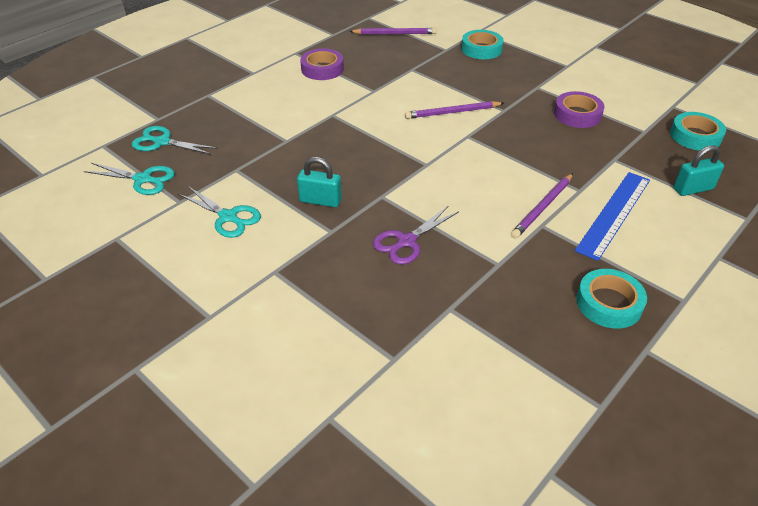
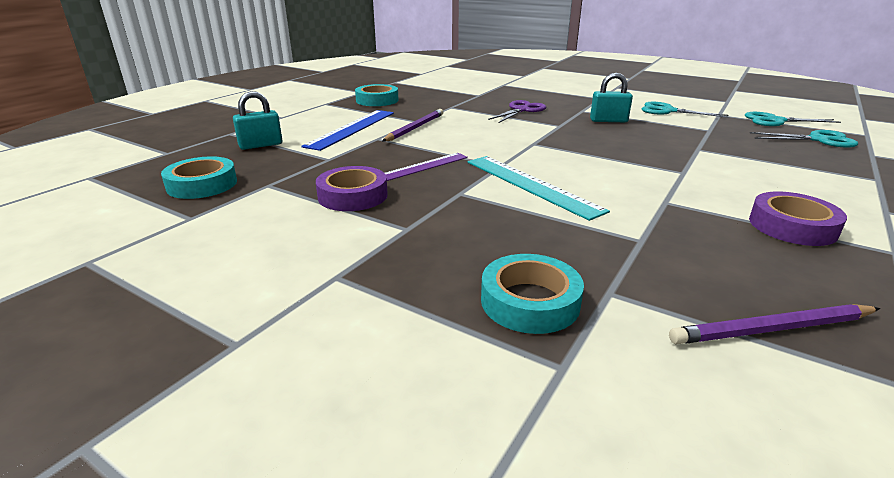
camera: 170 degrees right, 15 degrees down
(452, 112) = (530, 185): purple pencil -> turquoise ruler
(530, 140) = (423, 166): none -> purple ruler

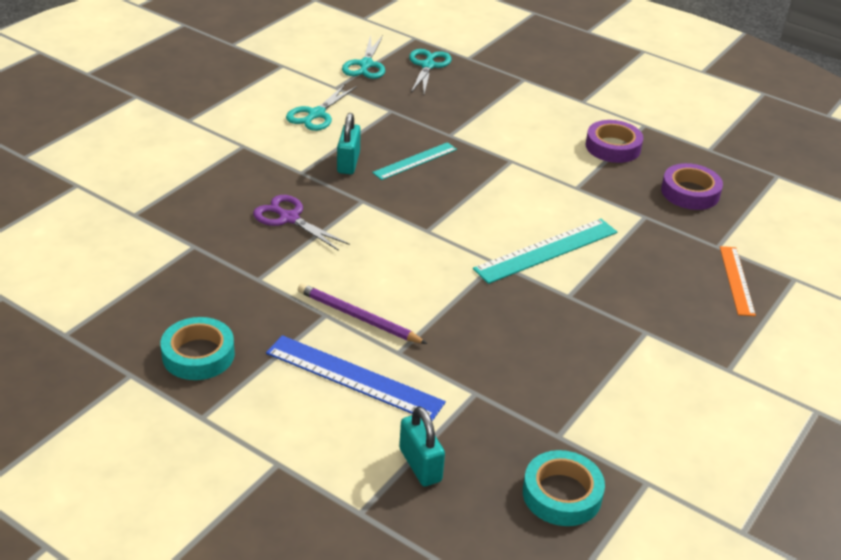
camera: 90 degrees left, 10 degrees up
(353, 196) = (581, 367): purple tape -> purple tape (690, 192)
(423, 166) = (500, 316): purple ruler -> none
(530, 301) = (736, 280): turquoise tape -> orange ruler
(636, 138) = (415, 161): none -> turquoise ruler
(772, 329) = (740, 199): purple pencil -> none

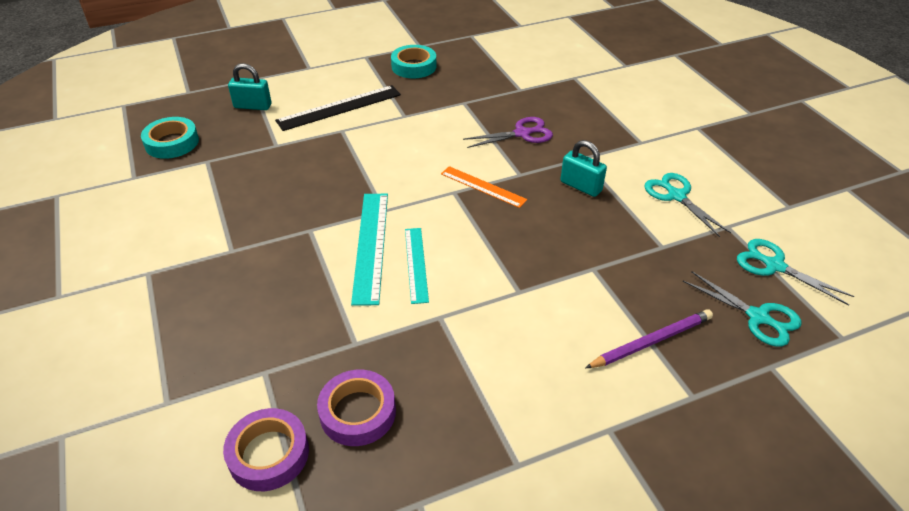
camera: 125 degrees right, 5 degrees up
(354, 377) = (339, 108): blue ruler -> black ruler
(358, 317) = (388, 126): purple pencil -> purple pencil (651, 341)
(415, 161) = (560, 225): turquoise ruler -> turquoise ruler (416, 264)
(613, 147) = (490, 395): purple tape -> purple tape (268, 454)
(736, 280) = (213, 351): orange ruler -> orange ruler (483, 186)

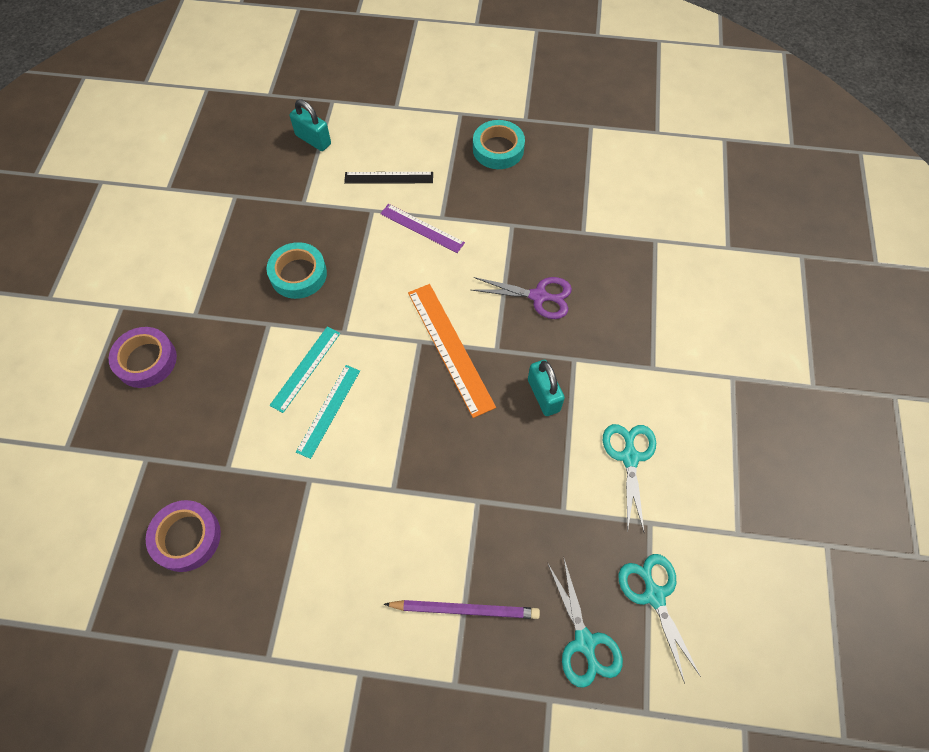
camera: 30 degrees right, 20 degrees up
(172, 143) = (219, 158): turquoise tape -> turquoise tape (298, 274)
(268, 454) = (104, 537): purple tape -> purple tape (146, 360)
(339, 108) = (389, 178): black ruler -> black ruler, size x0.64
(370, 245) = (305, 368): turquoise ruler -> turquoise ruler, size x0.64
(394, 127) = (422, 228): none -> purple ruler
(483, 186) = (450, 348): orange ruler -> orange ruler, size x1.56

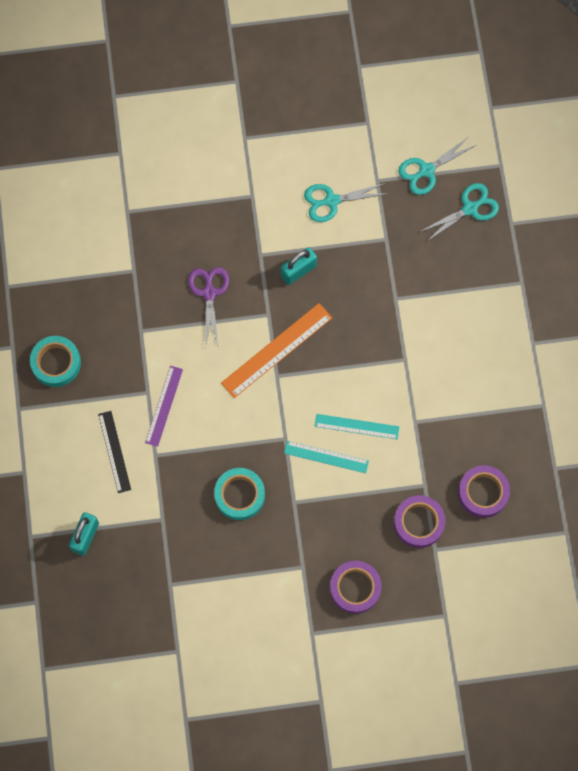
camera: 105 degrees left, 10 degrees up
(185, 449) = (419, 522): none -> purple tape
(465, 609) = (472, 288): purple pencil -> none

